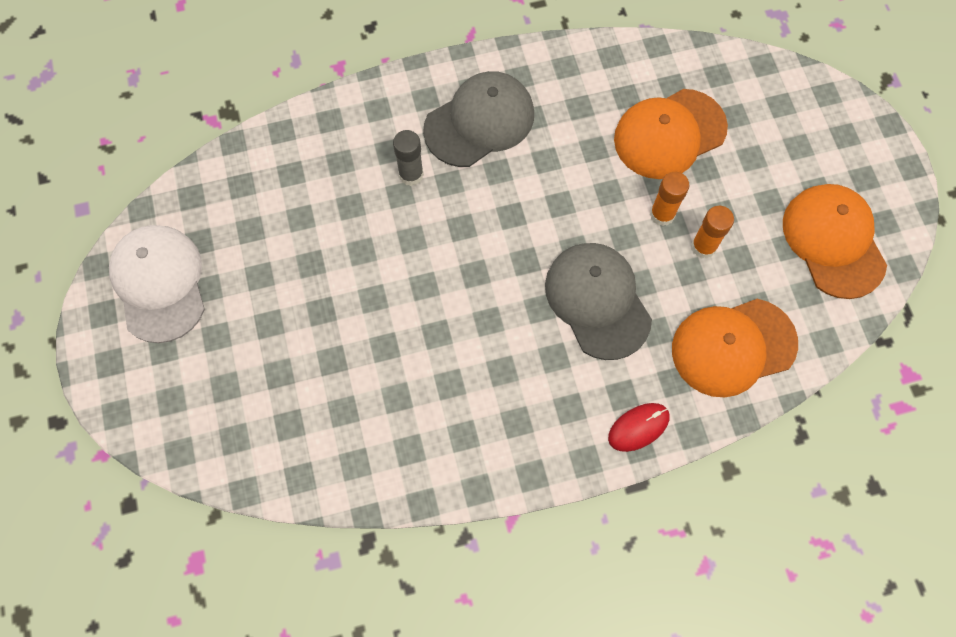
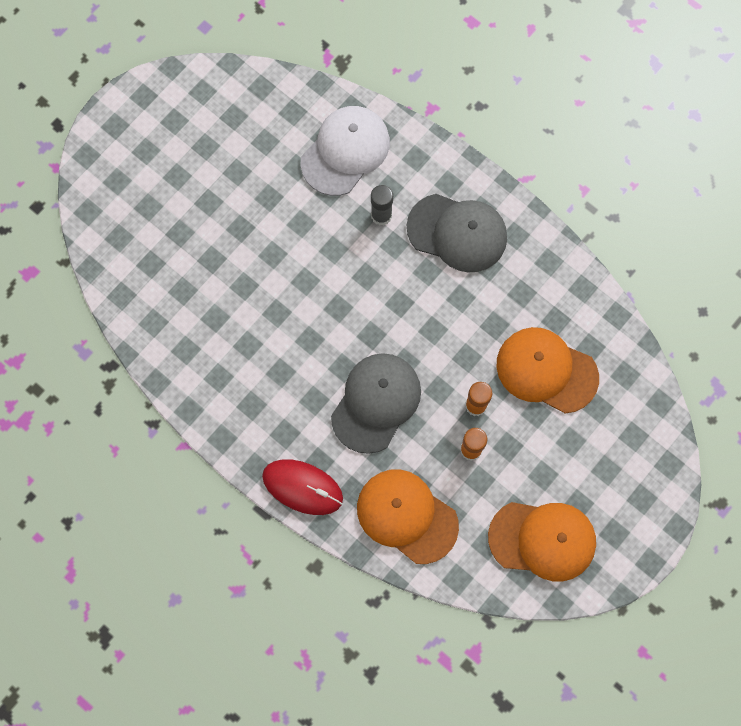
camera: 55 degrees right, 5 degrees up
(159, 283) = (187, 115): white cap -> white cap (345, 151)
(638, 427) = (302, 487): red mouse -> red mouse, size x1.52
(833, 241) = (542, 540): orange cap -> orange cap turned 60 degrees clockwise

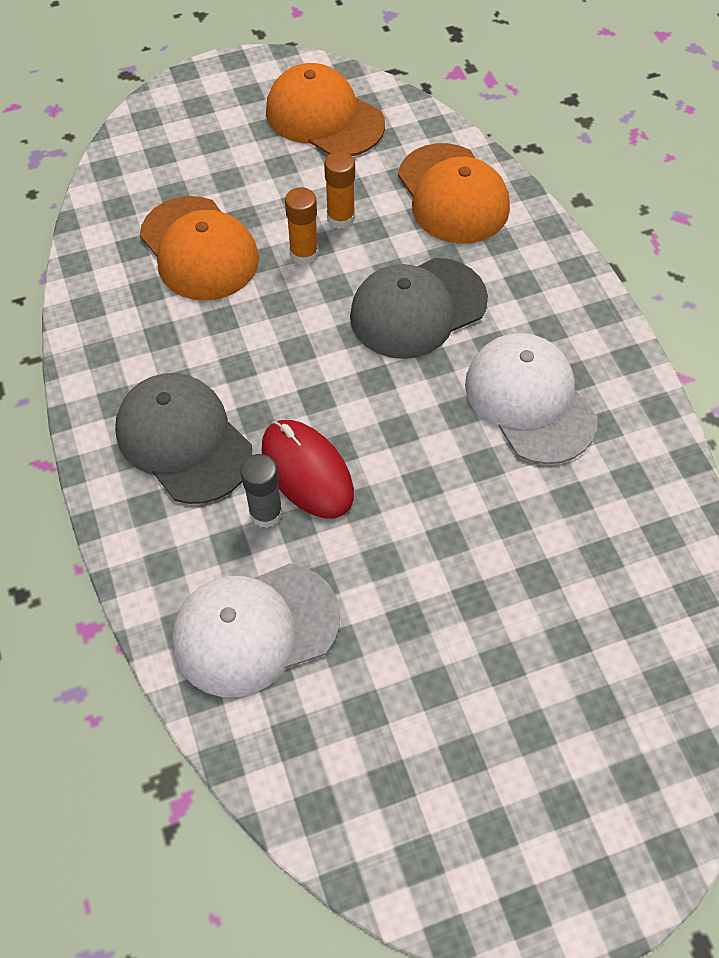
camera: 150 degrees left, 15 degrees down
(270, 371) = (529, 401): none -> white cap
(302, 487) = (556, 269): red mouse -> red mouse (307, 471)

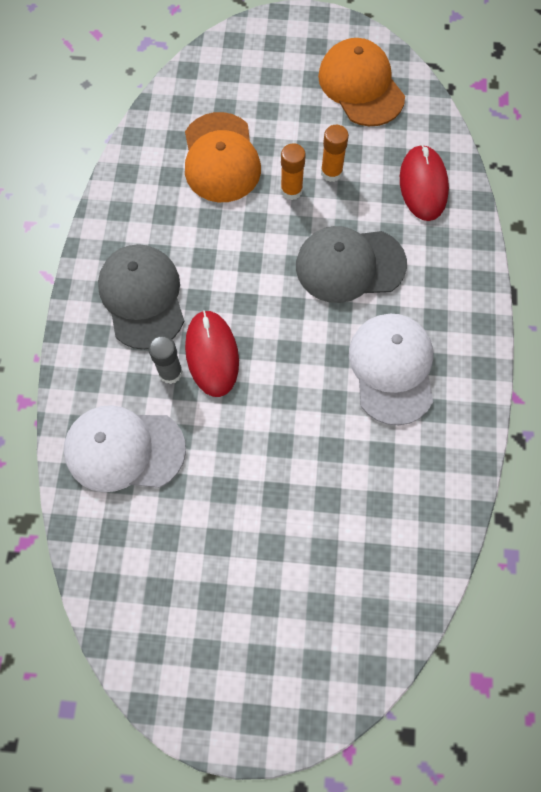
camera: 25 degrees right, 10 degrees up
(453, 194) = (423, 185): orange cap -> red mouse

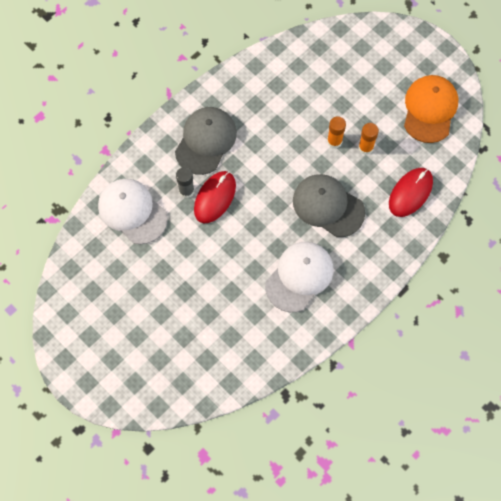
camera: 40 degrees right, 0 degrees up
(221, 158) = (312, 94): orange cap -> none

